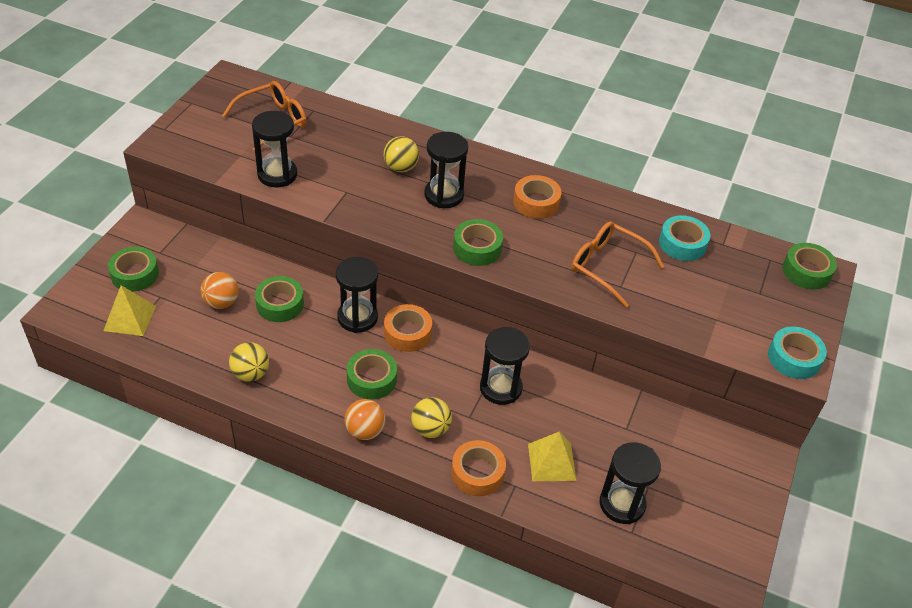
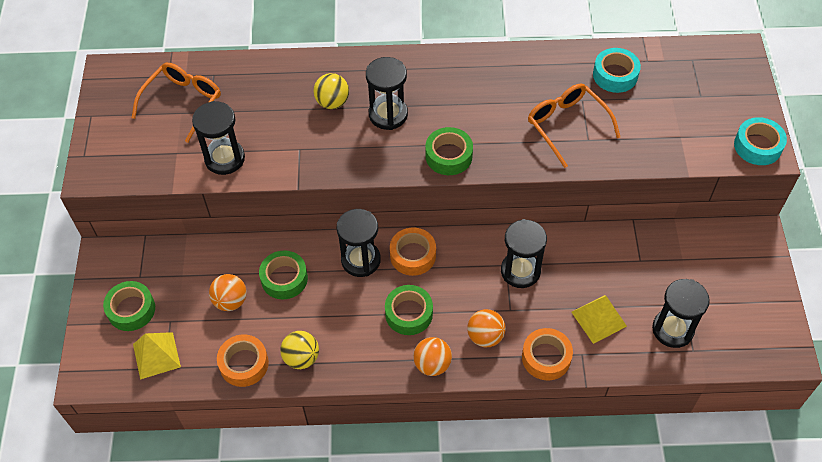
camera: 20 degrees left, 10 degrees up
(430, 429) = (485, 336): yellow ball -> orange ball
(536, 202) = (472, 87): orange tape -> orange tape (244, 364)
(607, 267) = (567, 125): orange glasses -> orange glasses turned 45 degrees clockwise
(806, 271) = (726, 58): green tape -> none

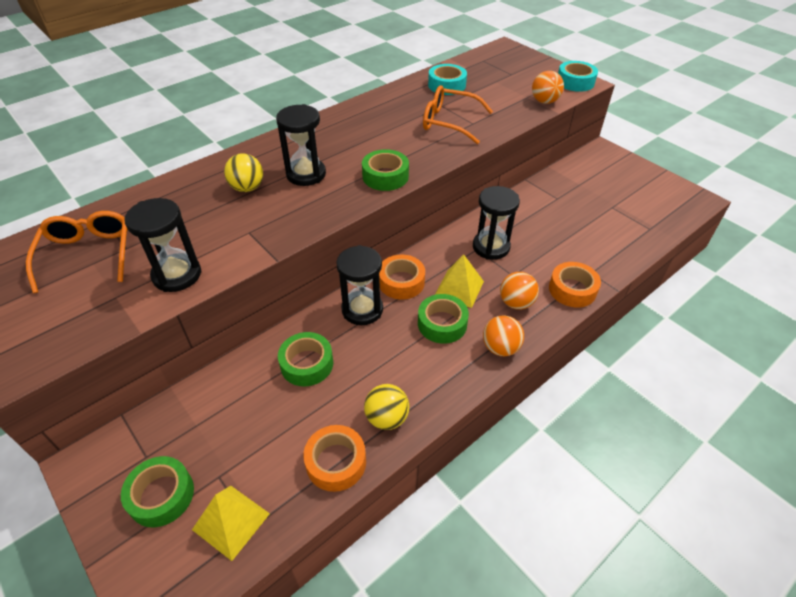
camera: 40 degrees left, 10 degrees down
(230, 301) = (270, 415): orange ball -> orange ball (544, 101)
(599, 319) = (575, 245): yellow pyramid -> yellow pyramid (459, 288)
(672, 329) = (624, 224): black hourglass -> none

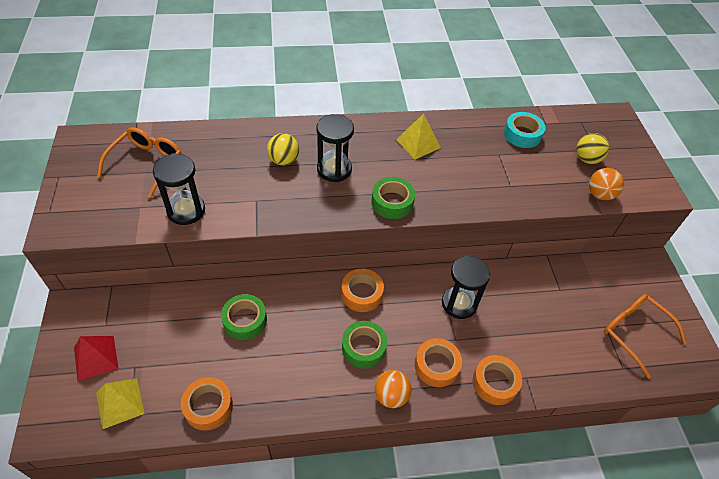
camera: 30 degrees right, 5 degrees up
(161, 495) = (95, 358): green tape -> red pyramid
(362, 310) = (315, 300): black hourglass -> none
(387, 418) = (265, 397): yellow ball -> yellow ball (587, 159)
(449, 122) = (490, 174): orange glasses -> orange glasses (634, 332)
(459, 288) = (401, 325): yellow pyramid -> yellow pyramid (418, 143)
(516, 303) = (436, 366): orange ball -> orange tape
(575, 82) = (652, 187): turquoise tape -> none

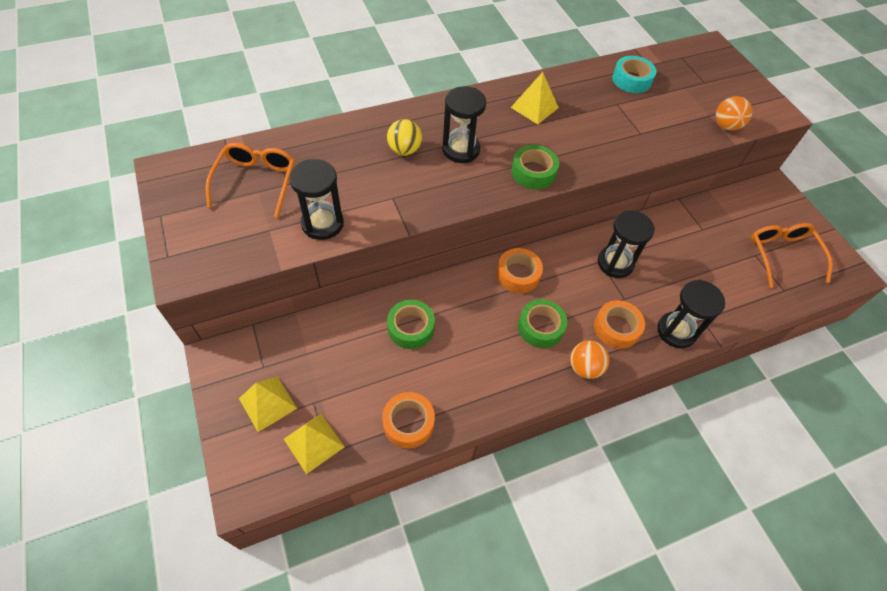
camera: 15 degrees left, 5 degrees up
(95, 358) = (267, 403): red pyramid -> yellow pyramid
(495, 383) = (676, 331): orange tape -> black hourglass
(587, 159) = (701, 93): yellow ball -> none
(634, 332) = (782, 255): orange glasses -> orange glasses turned 45 degrees clockwise

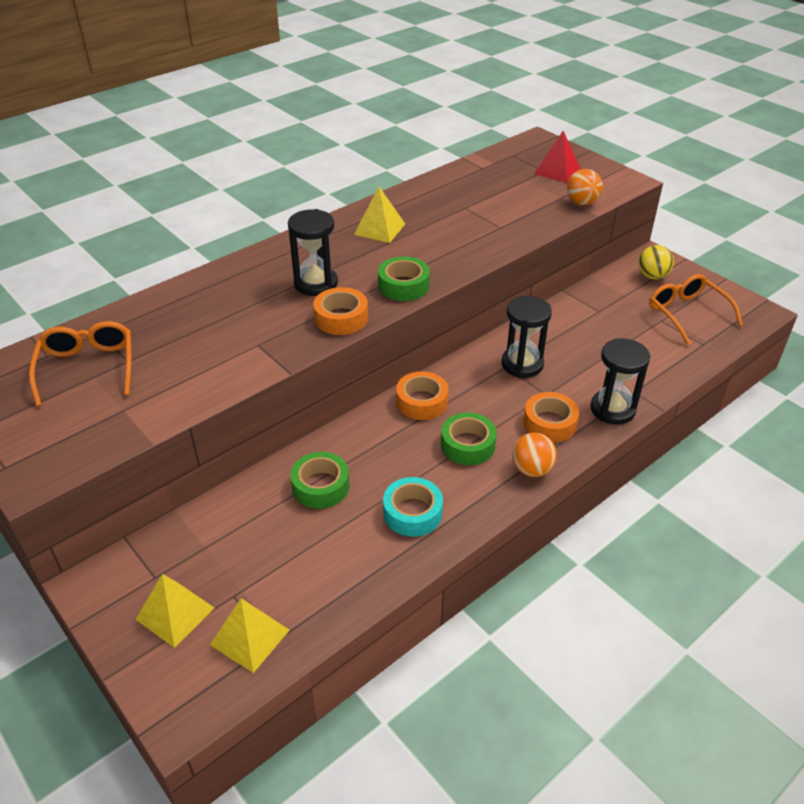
camera: 15 degrees left, 15 degrees down
(322, 224) = (185, 388): black hourglass -> none
(404, 150) = (252, 298): yellow ball -> yellow ball (652, 276)
(408, 423) = (356, 582): orange tape -> orange tape (341, 318)
(631, 80) = (470, 184): turquoise tape -> turquoise tape (412, 513)
(716, 85) = (557, 171): none -> red pyramid

